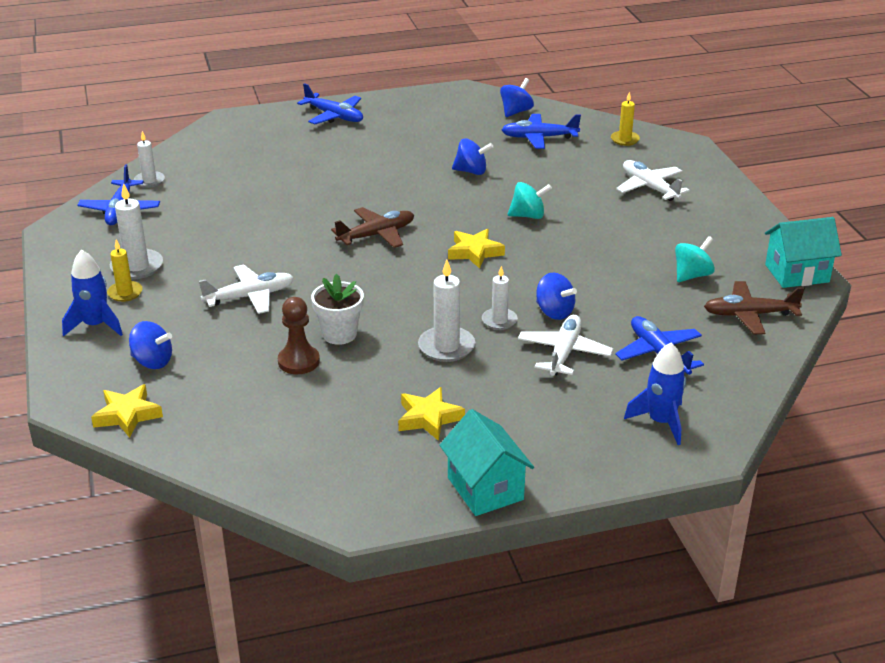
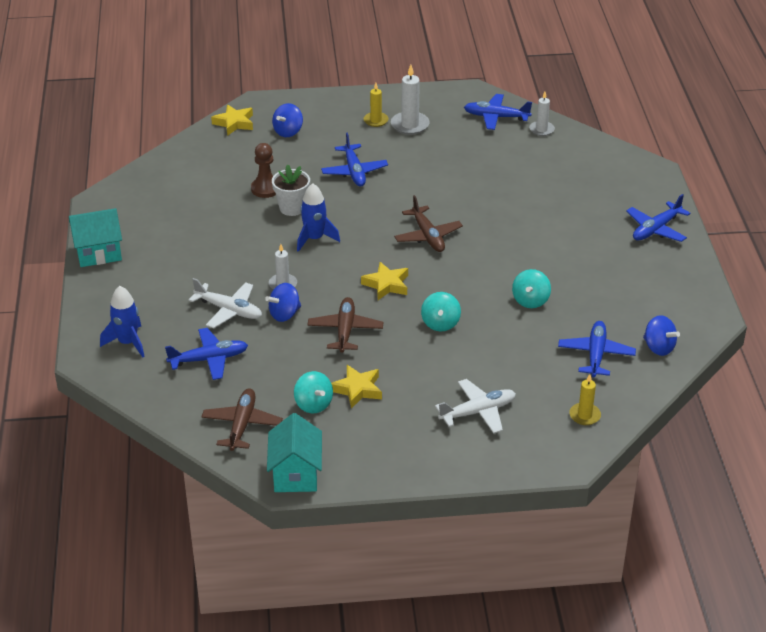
camera: 100 degrees right, 5 degrees up
(96, 325) = (338, 110): blue rocket -> blue rocket (314, 239)
(250, 296) = (354, 172): white plane -> blue plane
(429, 418) = (179, 238): yellow star -> yellow star (357, 389)
(446, 347) = (258, 255): white candle -> none
(471, 171) = (530, 301): blue spinning top -> turquoise spinning top
(564, 269) = (345, 330): none -> brown plane

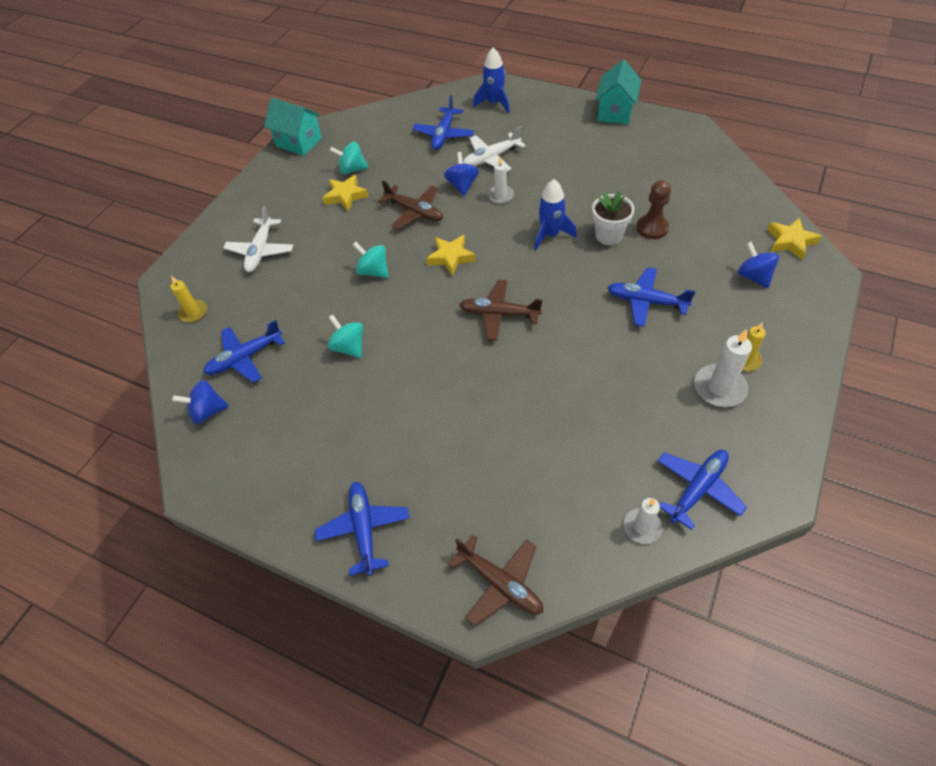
camera: 125 degrees right, 15 degrees up
(242, 424) = (365, 132): brown plane -> brown plane (500, 583)
(596, 354) = (245, 358): blue plane -> blue plane turned 105 degrees clockwise

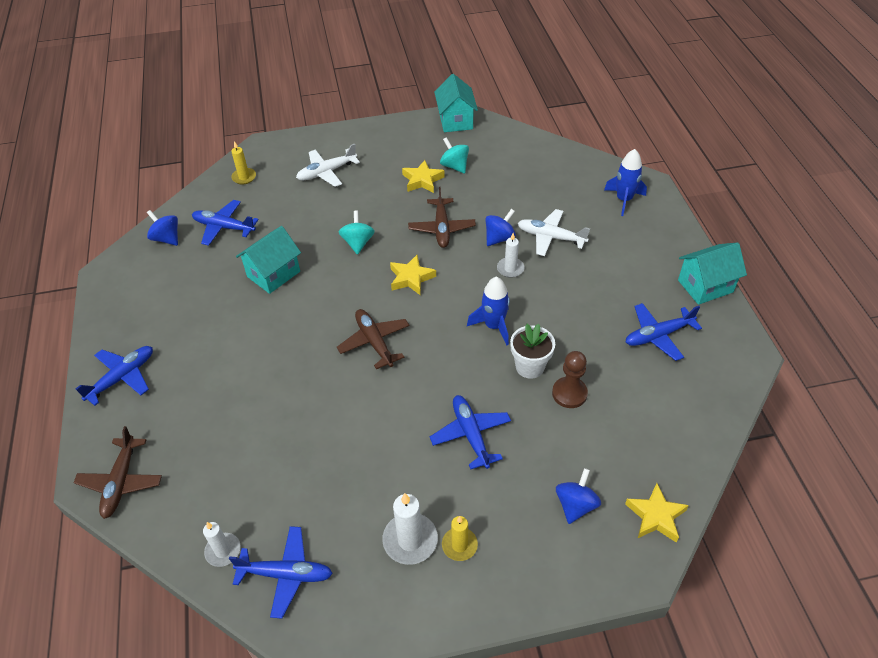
camera: 50 degrees right, 5 degrees down
(349, 347) = (273, 274): turquoise spinning top -> turquoise house
(444, 135) = (549, 192): blue plane -> blue plane (658, 336)

